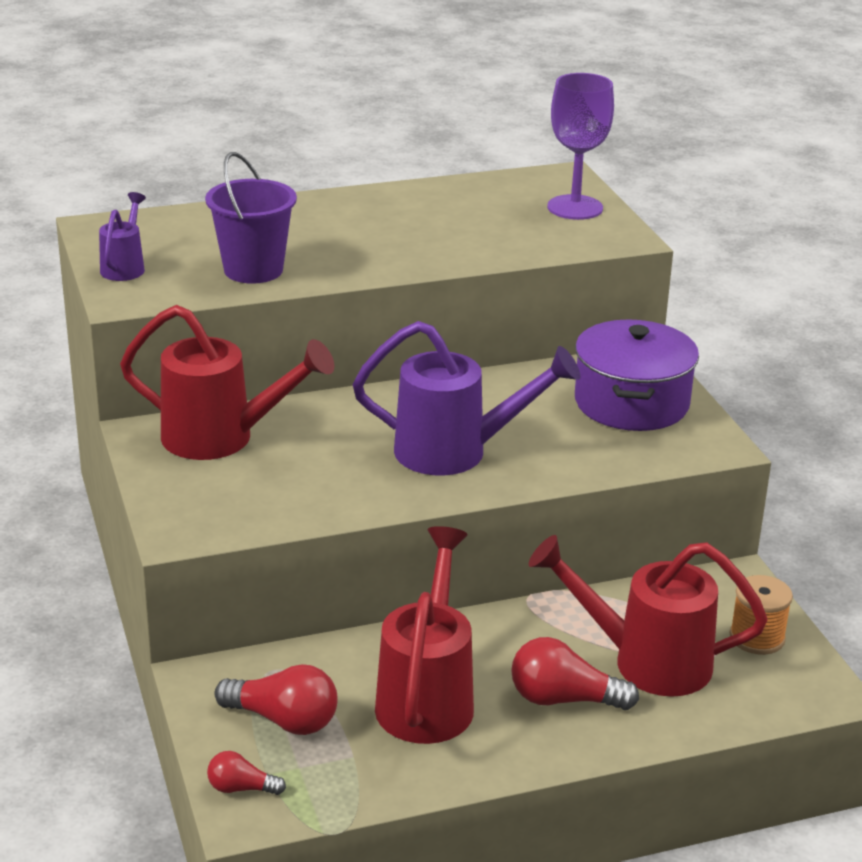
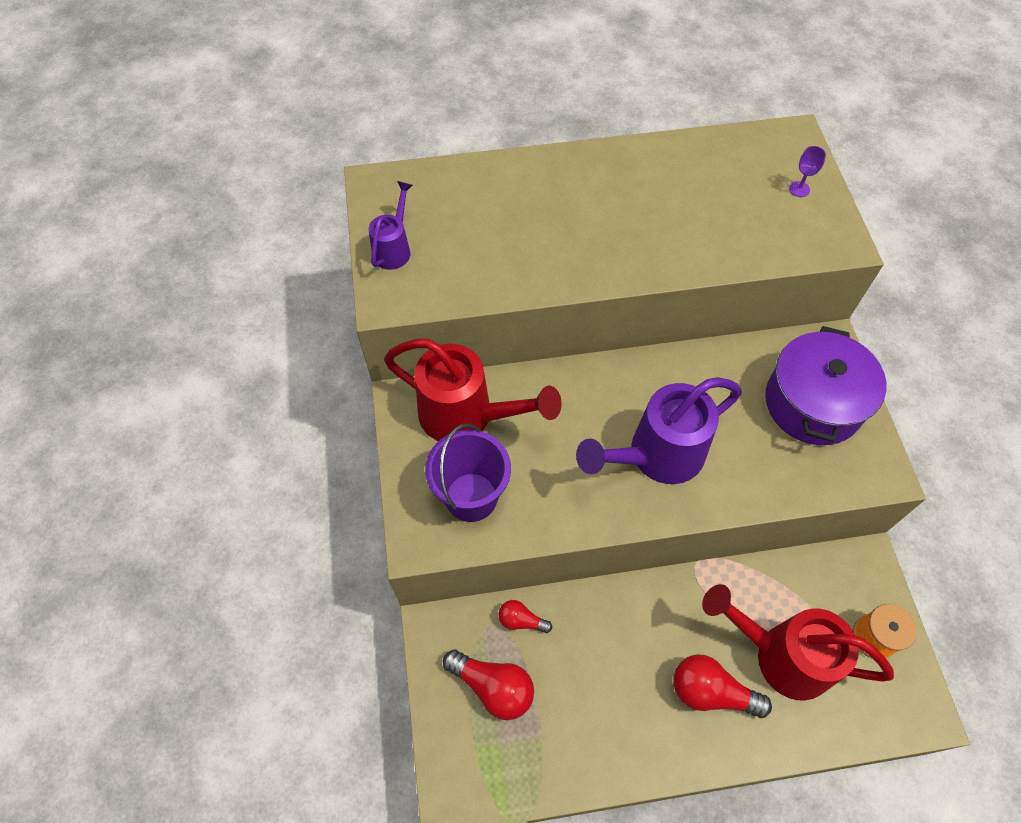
camera: 10 degrees right, 30 degrees up
(241, 788) = (454, 762): red light bulb -> red light bulb (521, 620)
(253, 270) = (504, 263): purple bucket -> purple bucket (471, 497)
(427, 697) = (605, 675): red watering can -> none
(455, 452) = (656, 456): purple watering can -> purple watering can turned 135 degrees clockwise
(575, 207) = (799, 189): purple goblet -> purple goblet, size x0.41

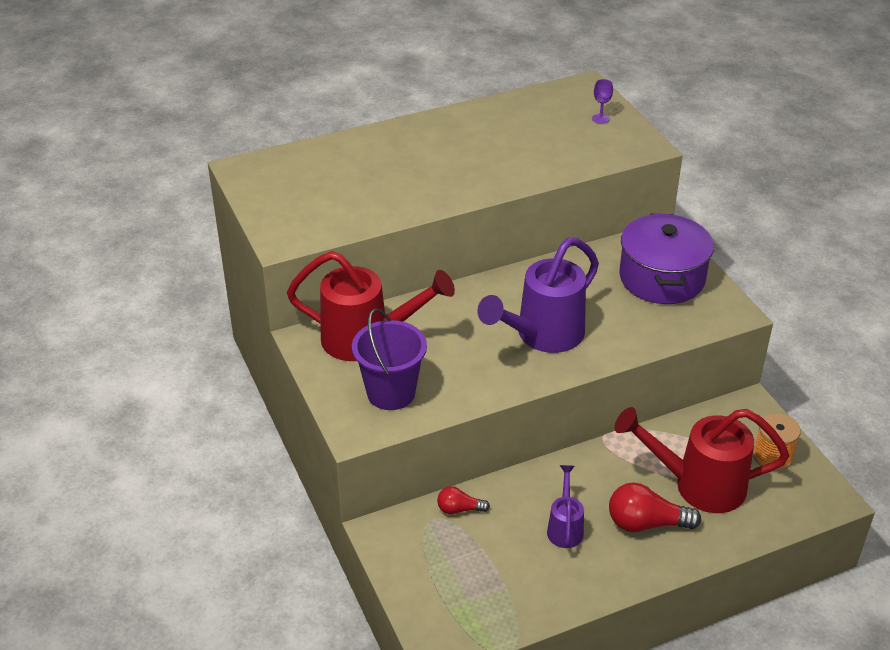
camera: 15 degrees left, 20 degrees down
(394, 248) = (274, 208): purple watering can -> purple watering can (565, 528)
(493, 687) = (450, 562): red light bulb -> none

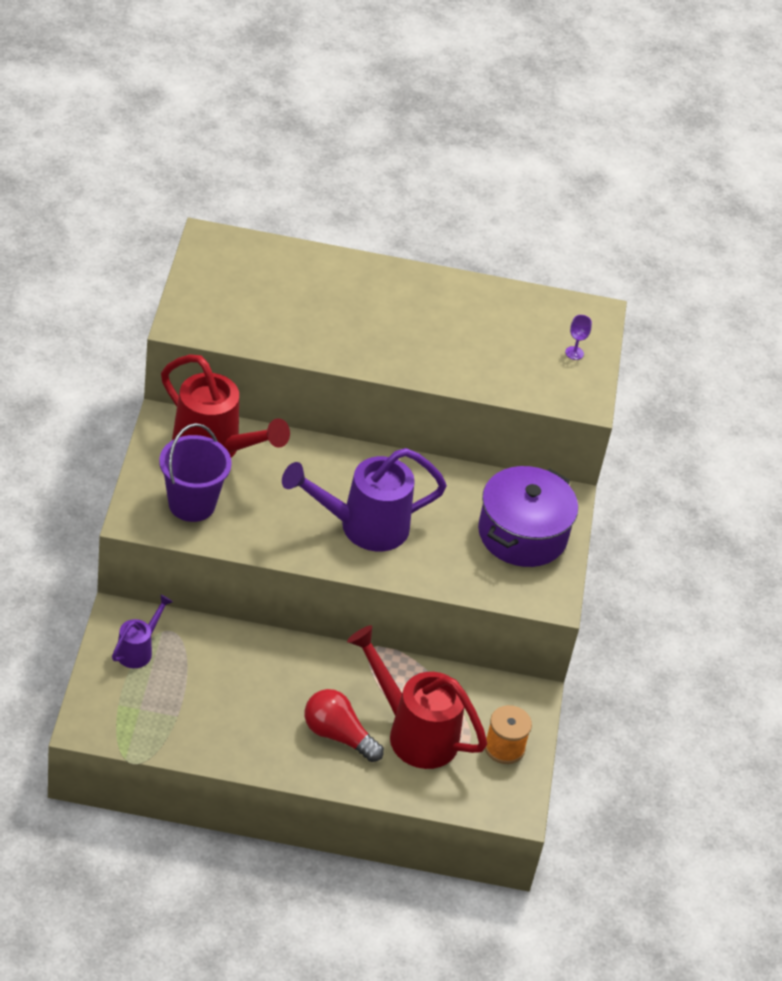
camera: 25 degrees right, 5 degrees up
(459, 509) = (198, 635): red light bulb -> none
(565, 528) = (268, 699): purple watering can -> purple watering can (138, 650)

